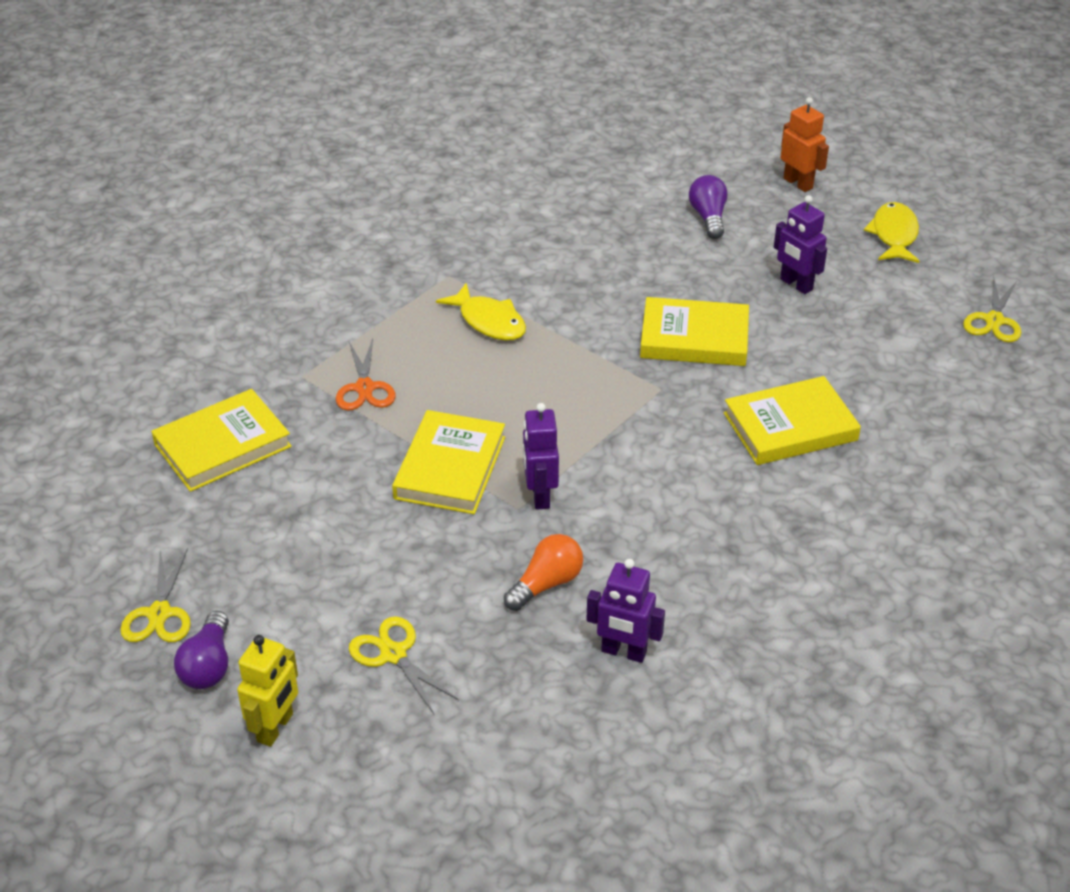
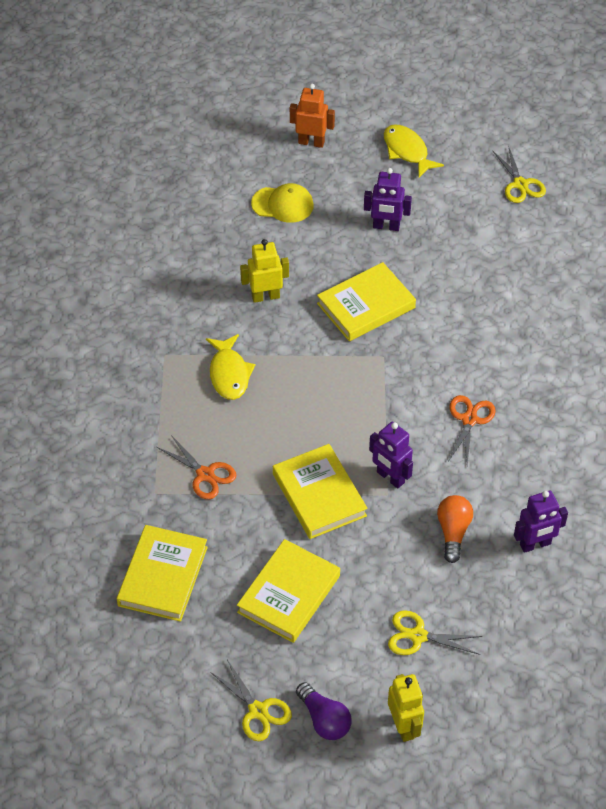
camera: 40 degrees left, 10 degrees up
(489, 321) = (229, 374): yellow fish -> yellow fish turned 75 degrees clockwise
(601, 279) = (265, 296): none -> yellow robot
(687, 494) = (469, 420): none -> orange scissors
(708, 217) = (282, 204): purple light bulb -> yellow cap
(790, 427) = (480, 335): yellow book -> yellow book (289, 594)

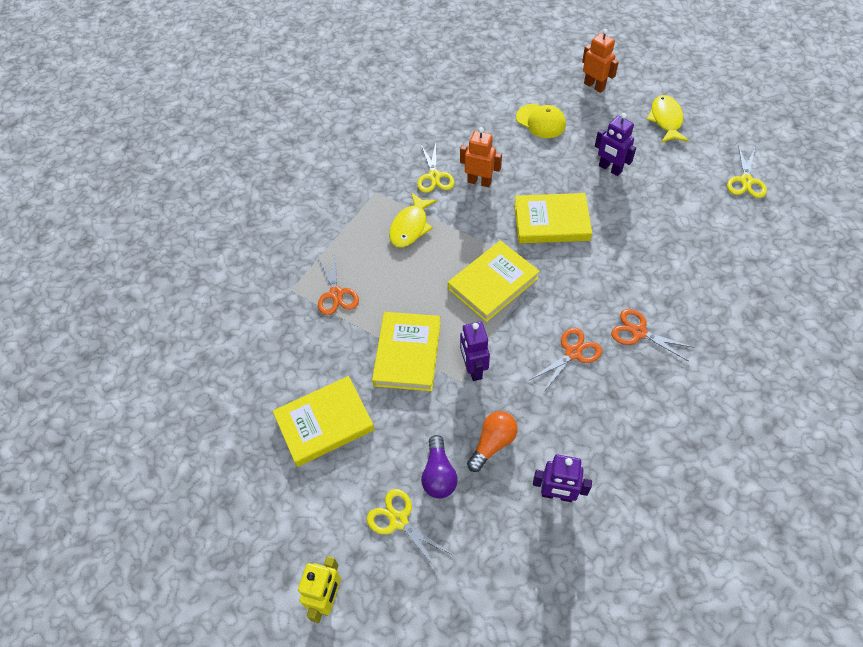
camera: 35 degrees right, 5 degrees up
(163, 576) = (246, 357): yellow book -> yellow book (493, 283)
(258, 711) = (228, 509): yellow scissors -> yellow scissors (434, 176)
(265, 296) = (479, 182): yellow robot -> orange robot
(324, 720) = (270, 550): purple light bulb -> purple light bulb (439, 474)
(514, 373) = (638, 332): none -> orange scissors

